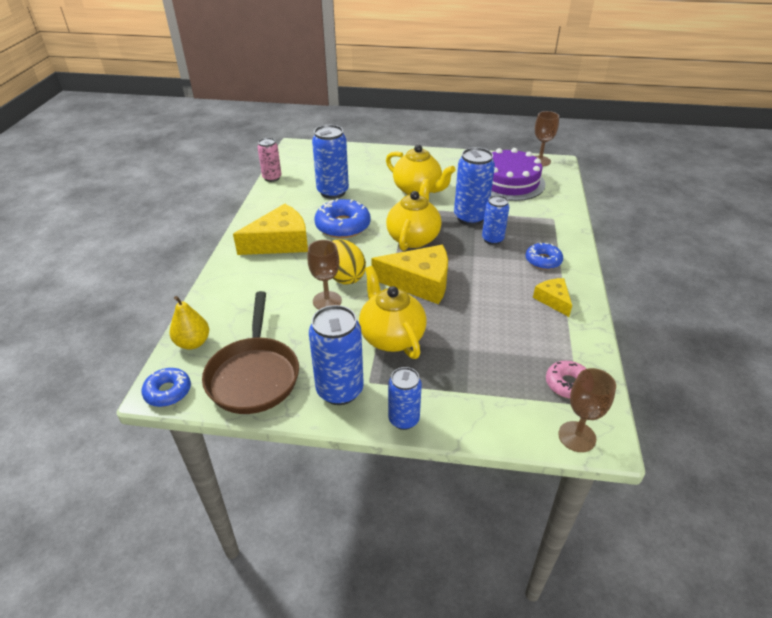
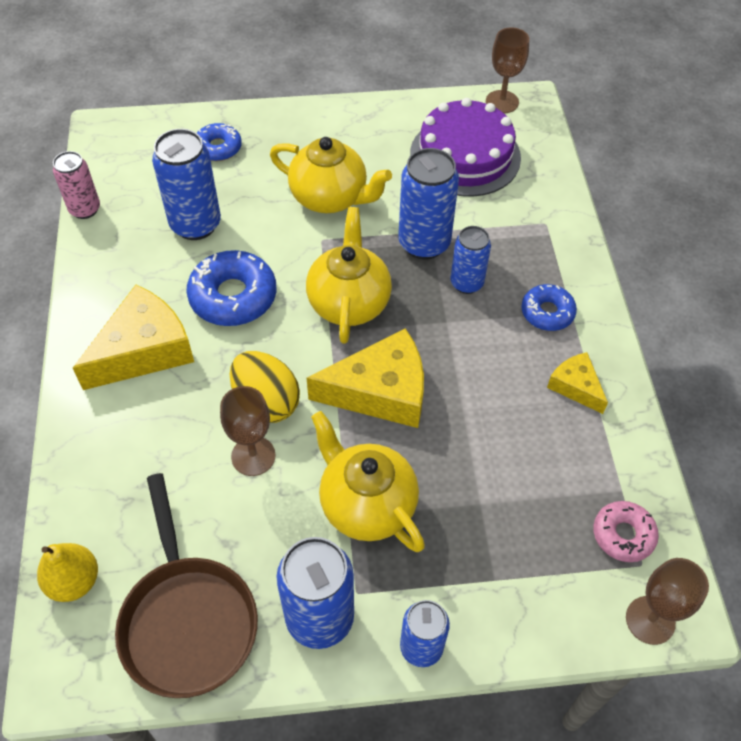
camera: 15 degrees left, 15 degrees up
(168, 392) = (69, 680): blue donut -> blue donut (218, 148)

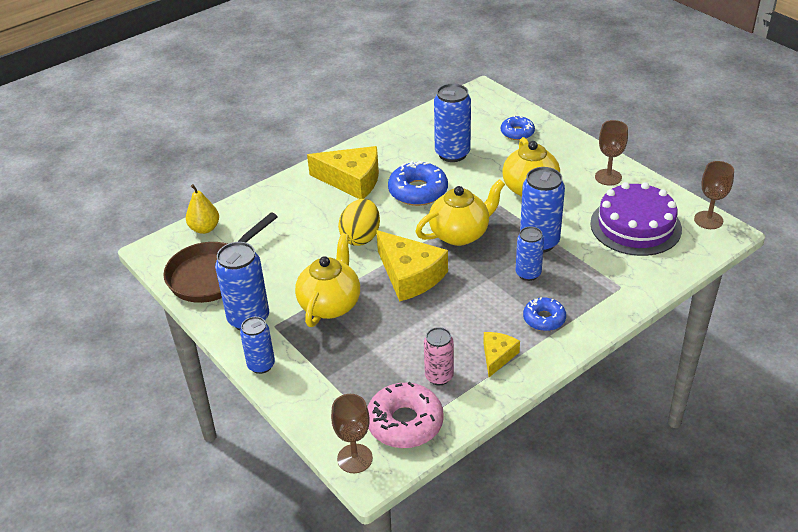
camera: 60 degrees right, 15 degrees down
(85, 209) = (420, 115): pink can -> pink can (439, 376)
(253, 456) = (323, 249): brown goblet -> brown goblet (608, 177)
(623, 535) = (405, 423): pink donut -> pink donut, size x1.64

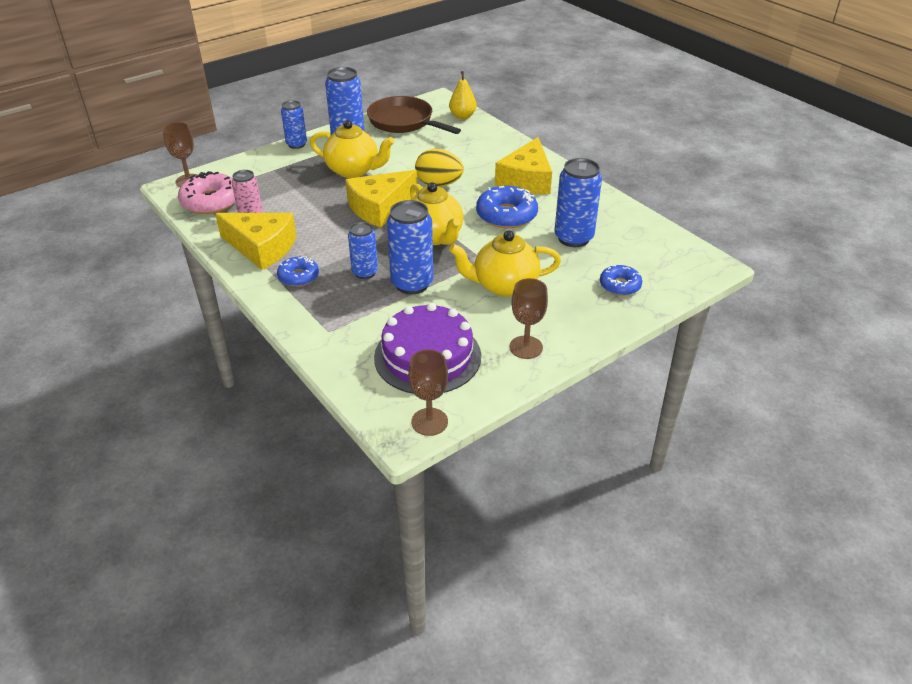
camera: 90 degrees right, 0 degrees up
(497, 356) = (262, 247): yellow cheese -> yellow cheese, size x1.86

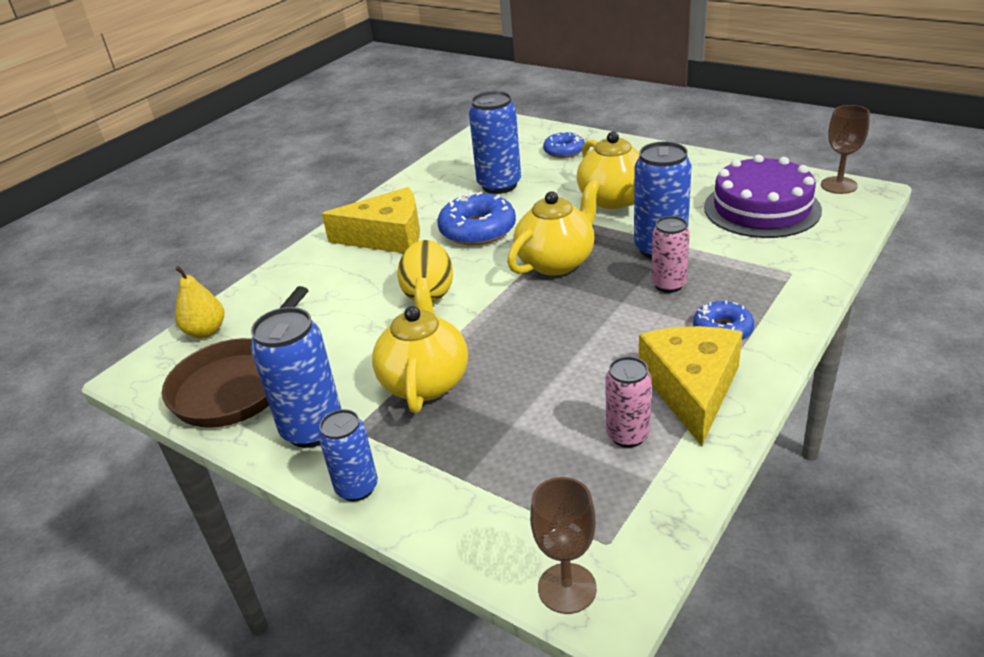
camera: 105 degrees left, 5 degrees down
(211, 201) = (615, 512): pink donut -> none
(365, 272) = (668, 285): blue can -> pink can
(380, 207) = (517, 321): yellow cheese -> none
(526, 347) = (696, 170): brown goblet -> none

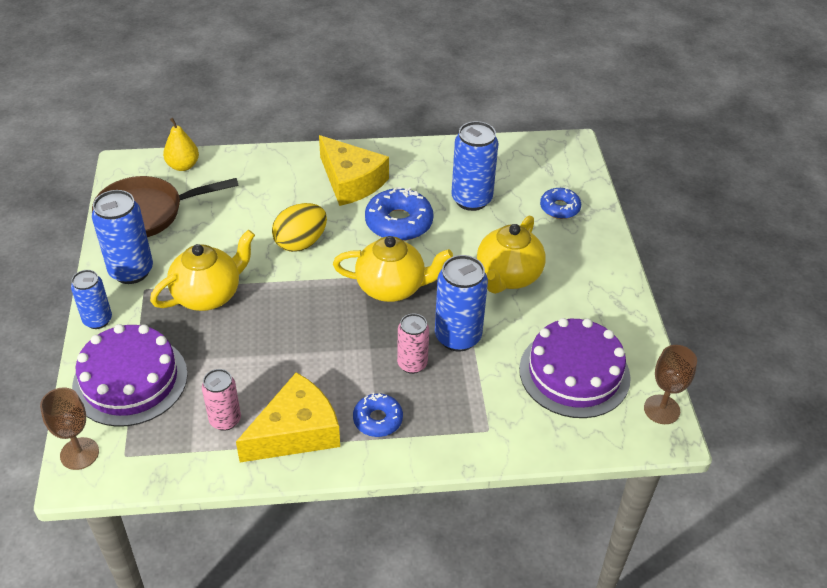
camera: 45 degrees right, 10 degrees up
(488, 493) = (130, 380): none -> purple cake

